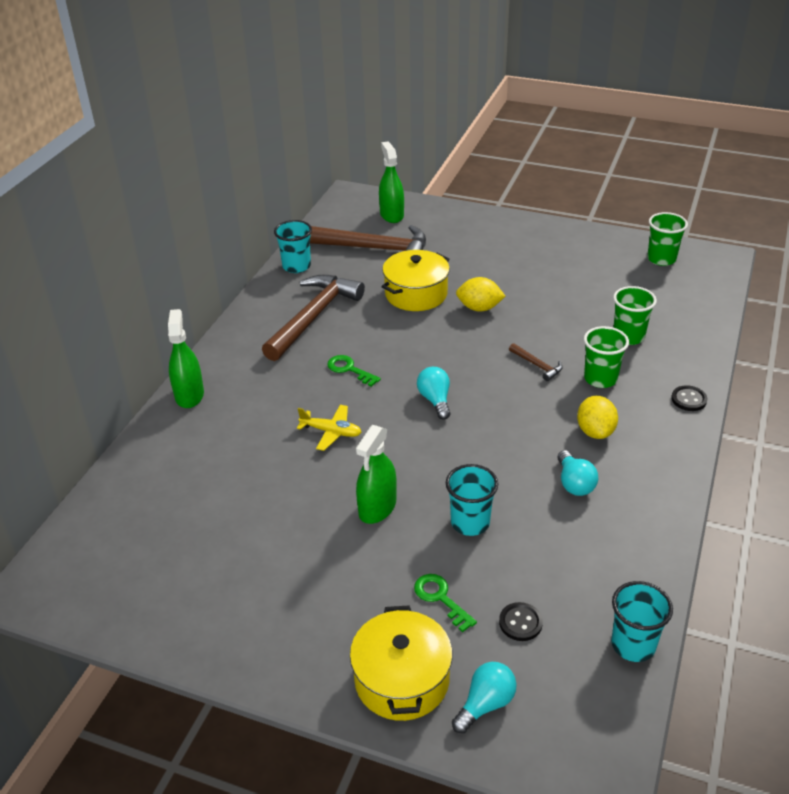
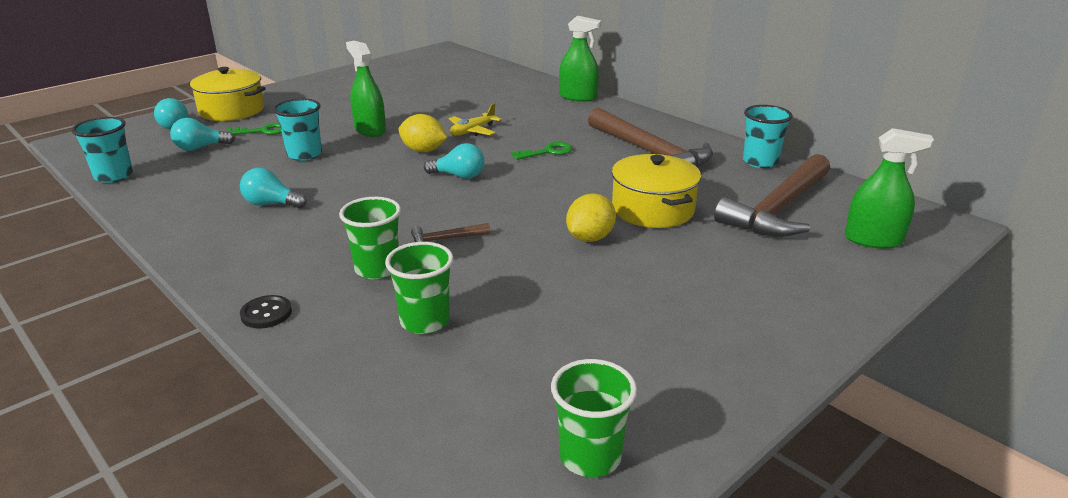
camera: 115 degrees right, 10 degrees down
(520, 623) = (200, 148): black button -> turquoise light bulb
(595, 431) = (310, 236): yellow lemon -> yellow lemon (423, 150)

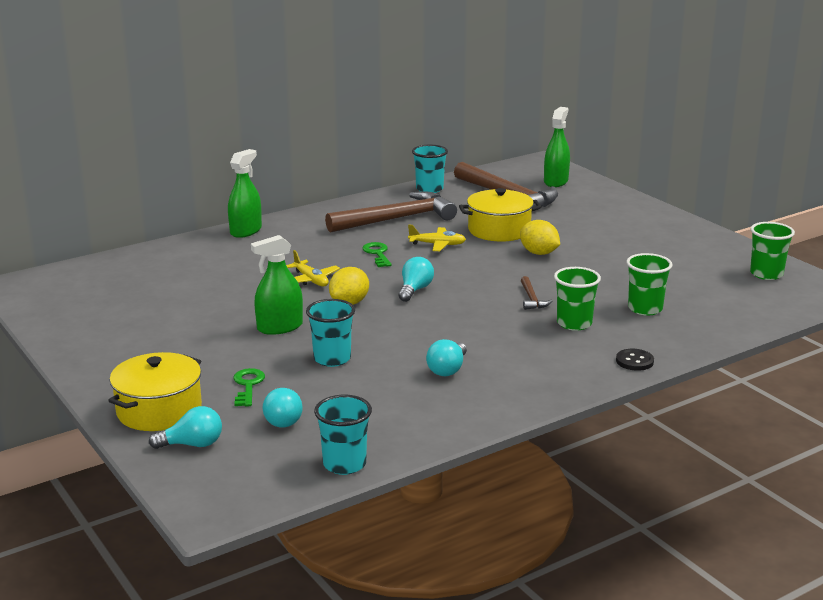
camera: 80 degrees left, 5 degrees down
(587, 178) = (437, 245): none -> yellow plane

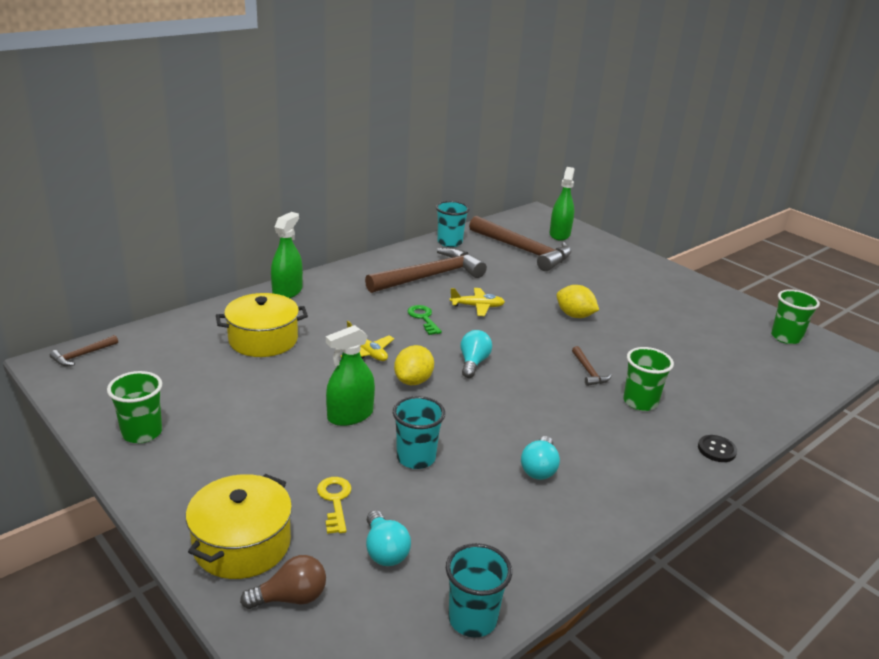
camera: 10 degrees left, 5 degrees up
(41, 278) = (82, 355): none -> brown hammer
(192, 444) = (291, 598): turquoise light bulb -> brown light bulb
(248, 385) = (335, 500): green key -> yellow key
(499, 230) = (529, 289): yellow pot -> yellow pot (263, 340)
(645, 309) = (698, 382): green cup -> green cup (142, 433)

